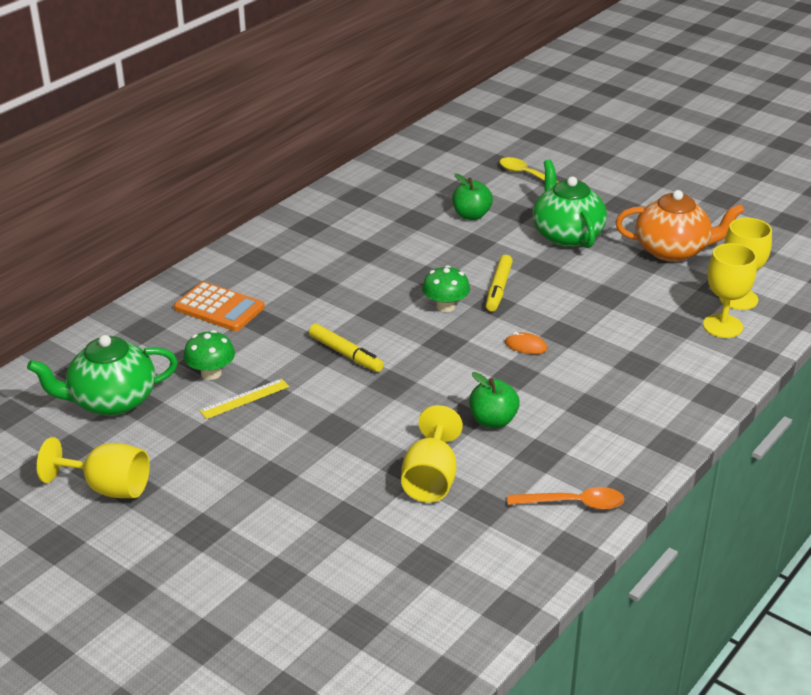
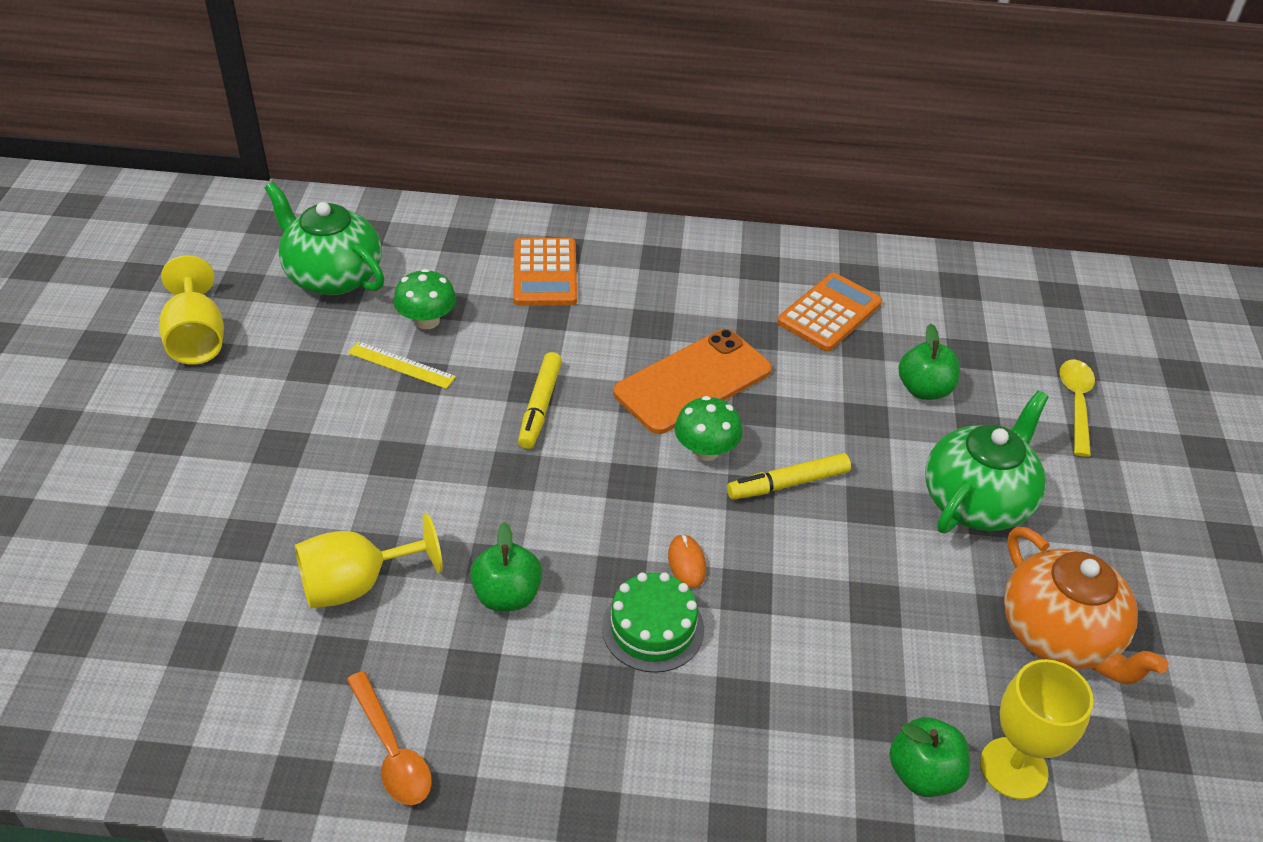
camera: 55 degrees right, 10 degrees up
(377, 219) = (829, 313): none -> orange calculator
(384, 289) = (693, 381): none -> orange phone
(563, 375) = (653, 628): none -> green cake
(722, 326) = (923, 774): yellow goblet -> green apple

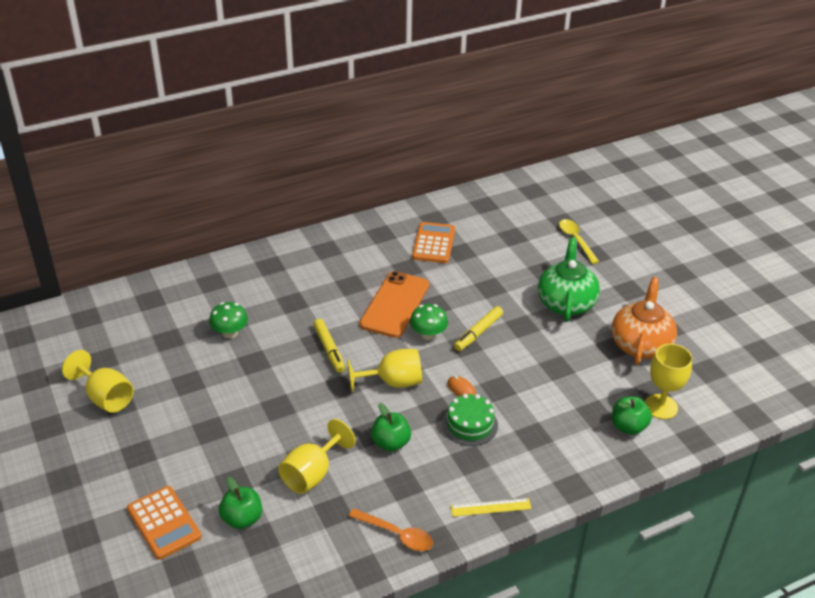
camera: 30 degrees left, 5 degrees down
(333, 276) = (153, 331): green teapot -> none
(401, 365) = (237, 361): yellow ruler -> yellow ruler (490, 507)
(545, 273) = (272, 282): orange calculator -> orange calculator (164, 523)
(590, 500) = (393, 382): none -> yellow goblet
(924, 389) = (505, 262): green apple -> green apple (242, 519)
(1060, 635) = (640, 344): orange teapot -> orange teapot turned 105 degrees counterclockwise

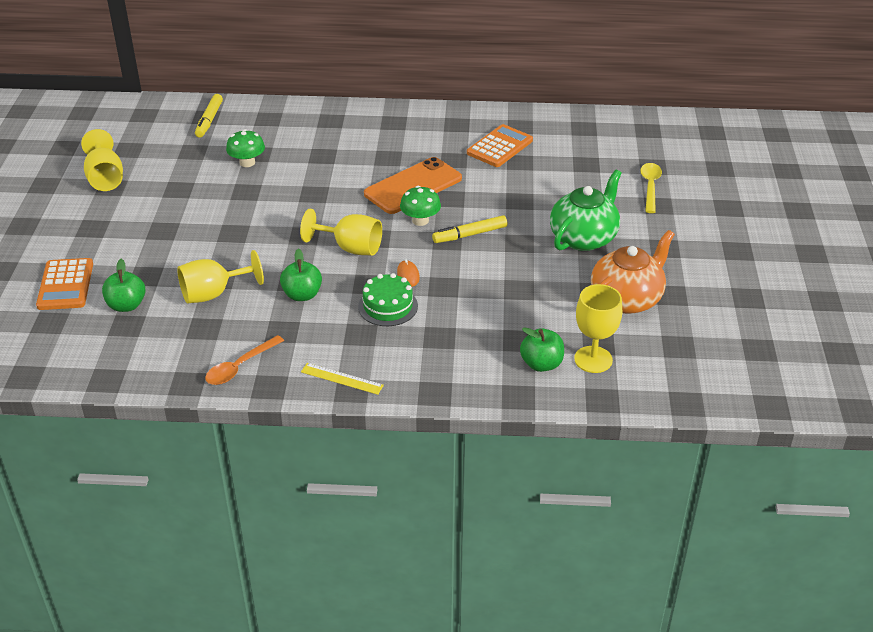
camera: 30 degrees right, 0 degrees up
(329, 349) = (319, 203): yellow marker -> yellow marker (209, 120)
(397, 535) = (239, 367): orange spoon -> orange spoon turned 75 degrees clockwise

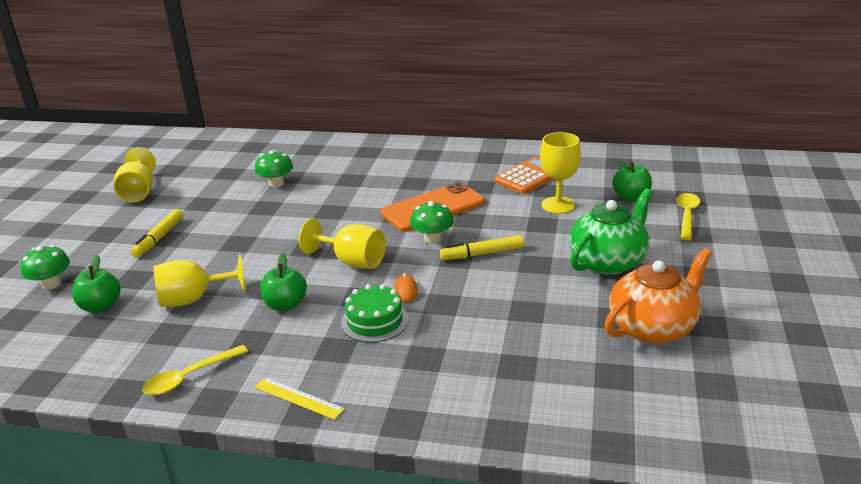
camera: 10 degrees right, 10 degrees down
(65, 285) = (51, 284): orange calculator -> green mushroom
(209, 120) = (255, 149): yellow marker -> yellow marker (159, 238)
(239, 367) = (189, 377): orange spoon -> yellow spoon
(541, 364) = (540, 396): green apple -> green apple (631, 197)
(593, 359) = (606, 395): yellow goblet -> yellow goblet (558, 205)

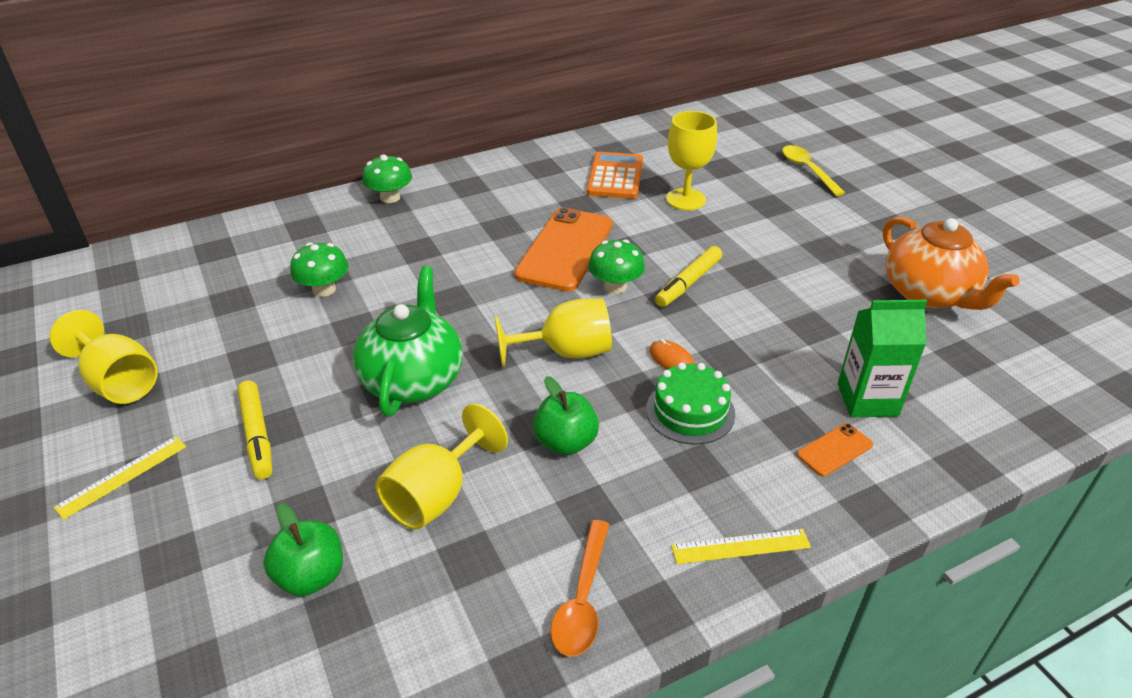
camera: 40 degrees left, 10 degrees up
(51, 284) = (173, 587): green mushroom -> green mushroom (390, 197)
(90, 232) = (122, 476): none -> yellow ruler
(189, 377) = (582, 600): yellow spoon -> orange spoon
(429, 381) = (834, 450): none -> orange phone
(496, 366) = (867, 400): none -> green carton
(608, 262) = (809, 243): green teapot -> green teapot (413, 380)
(631, 197) = (738, 167): green apple -> none
(653, 327) = (929, 294): orange teapot -> orange teapot turned 135 degrees clockwise

